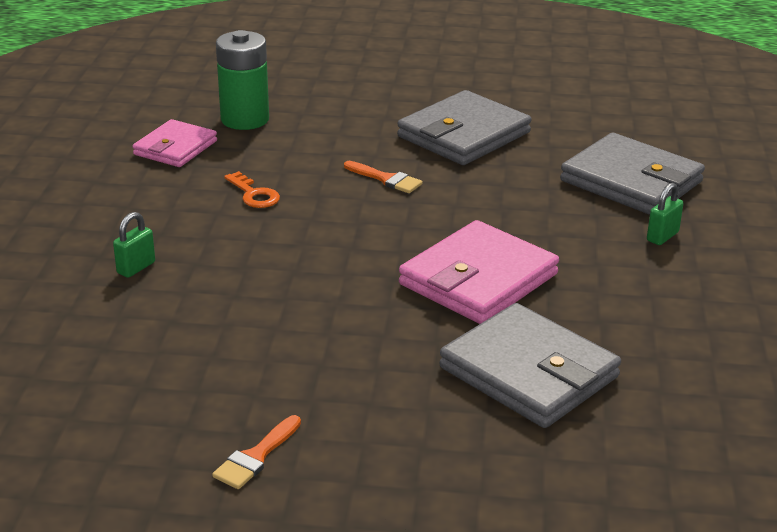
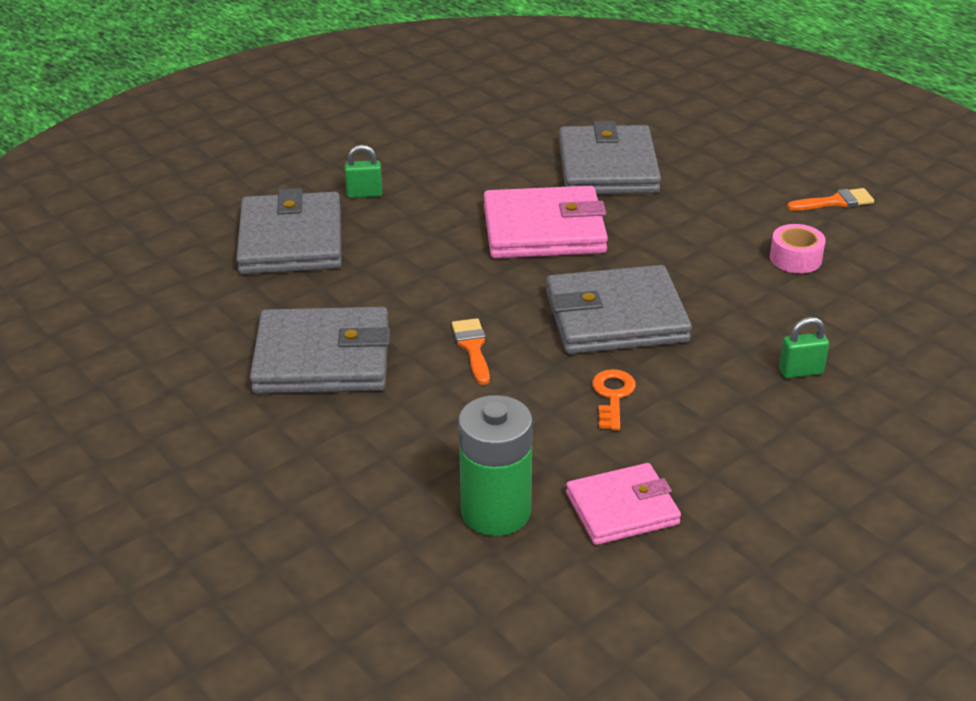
camera: 135 degrees left, 5 degrees up
(232, 363) = (795, 258): none -> pink tape
(320, 241) = (616, 317): none -> grey wallet

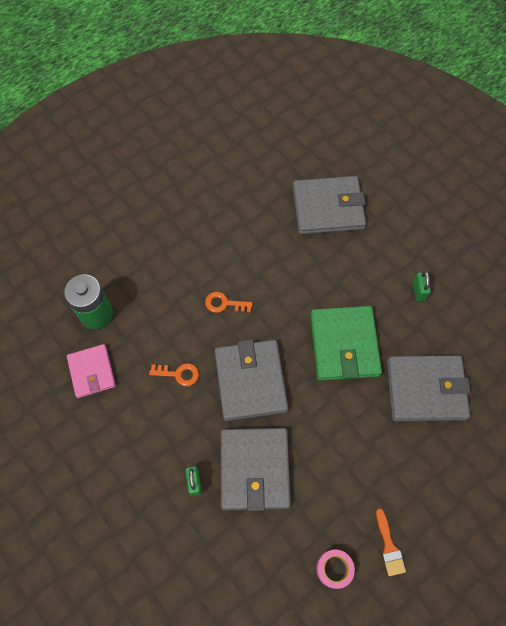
camera: 90 degrees right, 30 degrees up
(322, 358) = (218, 232): grey wallet -> grey wallet (255, 469)
(364, 194) = (381, 242): green padlock -> green padlock (418, 291)
(472, 347) = (224, 303): orange brush -> orange key
(544, 230) = (344, 345): pink wallet -> green wallet
(795, 258) = (314, 502): pink tape -> pink tape (334, 569)

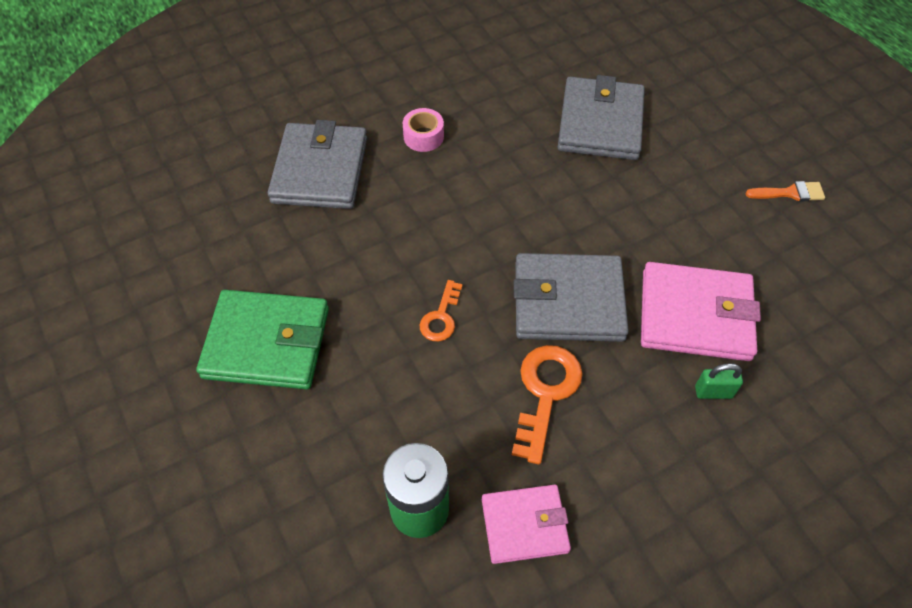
camera: 80 degrees left, 10 degrees down
(179, 374) = (545, 392): orange key -> orange key, size x1.67
(255, 469) = (695, 315): grey wallet -> pink wallet
(334, 569) = (820, 250): pink tape -> pink tape (423, 136)
(344, 345) = (530, 189): green wallet -> green wallet (267, 343)
(418, 291) = (470, 104): green padlock -> none

